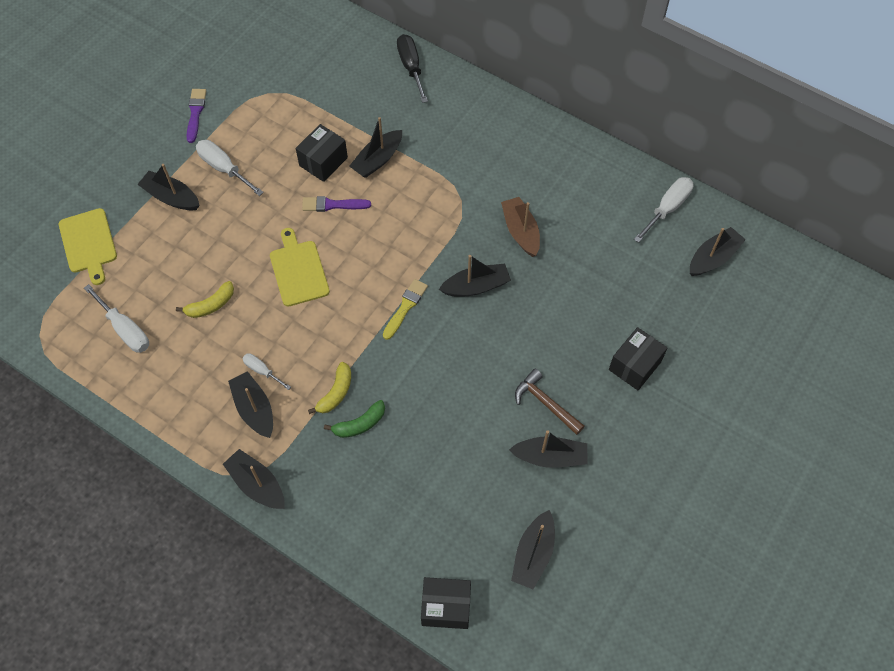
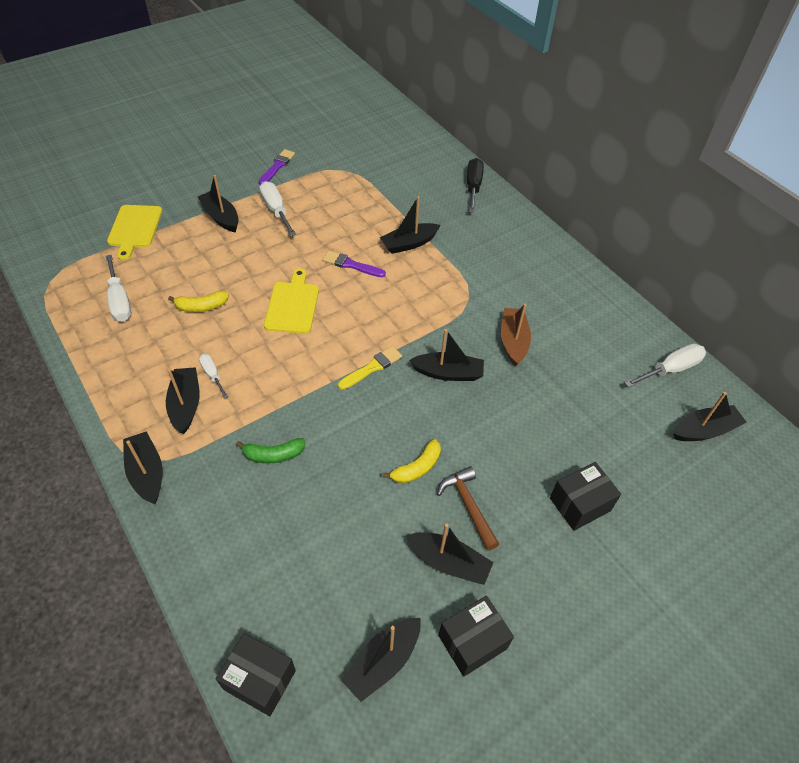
camera: 20 degrees right, 10 degrees down
(323, 161) = (361, 231): black box -> black box (472, 642)
(336, 393) = (267, 418): yellow banana -> yellow banana (417, 468)

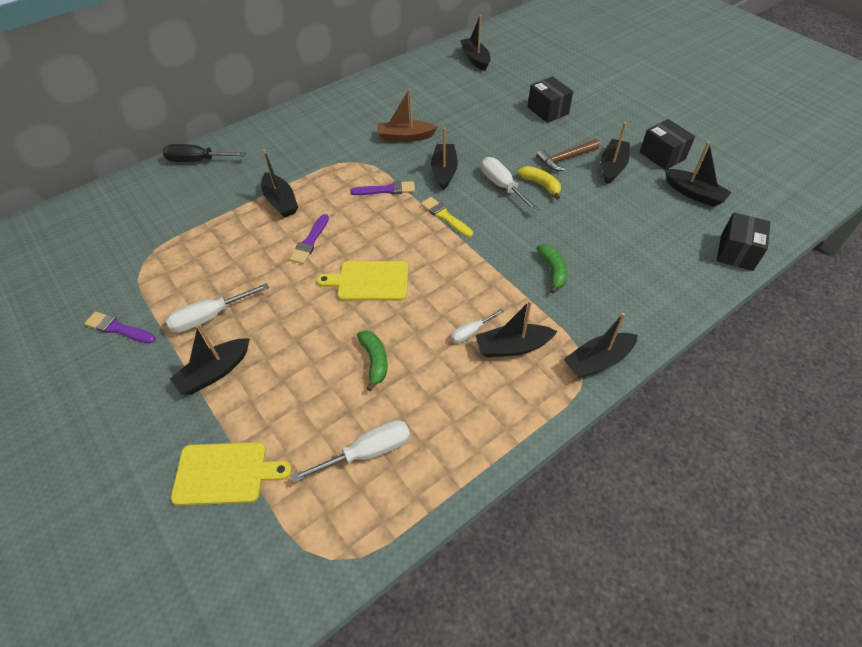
camera: 90 degrees left, 0 degrees up
(202, 306) = (374, 361): yellow banana -> green banana
(420, 321) = (386, 190): none -> purple brush
(670, 369) = (425, 67): white screwdriver -> white screwdriver (502, 186)

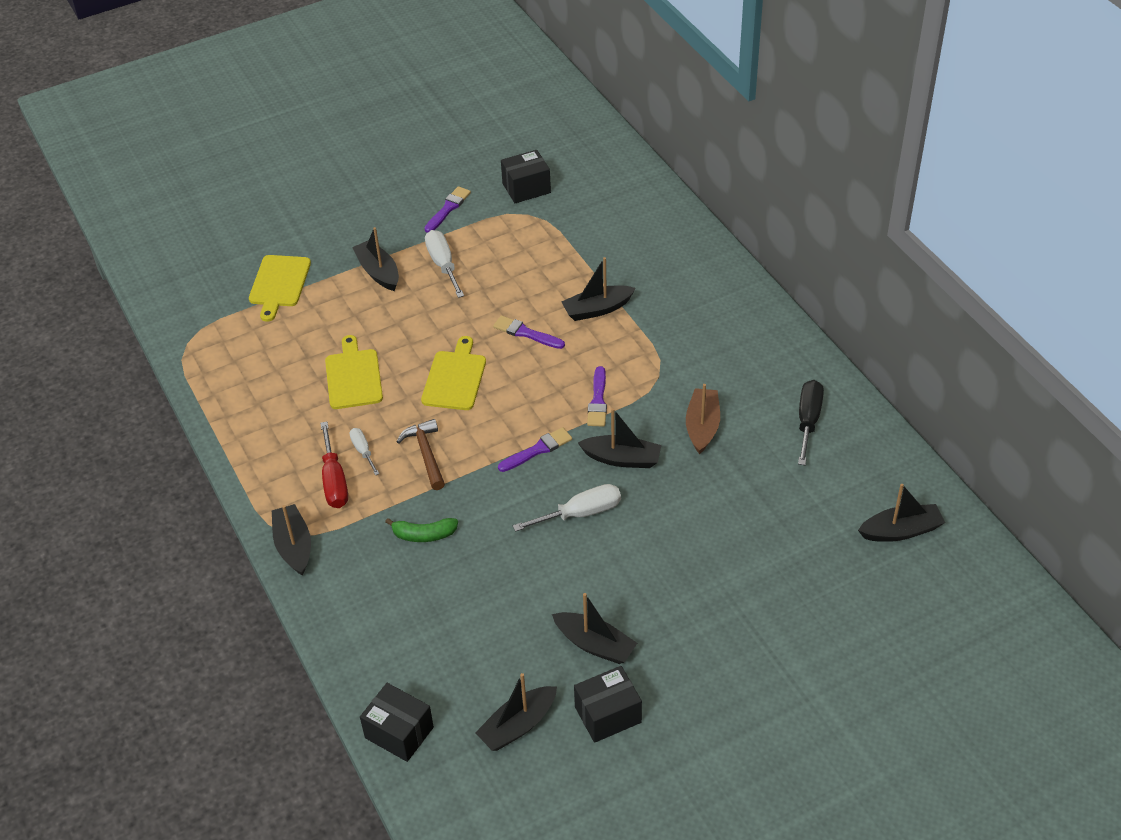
camera: 100 degrees right, 5 degrees down
(197, 160) = (686, 238): black screwdriver -> black screwdriver (808, 421)
(368, 452) = (263, 367): white screwdriver -> none
(374, 361) = (353, 376): green banana -> yellow cutting board
(445, 216) = (537, 450): yellow brush -> purple brush
(513, 347) = (334, 481): black boat -> red screwdriver
(541, 185) = (574, 554): yellow banana -> none
(548, 110) = (743, 598): black box -> black box (526, 188)
(565, 159) = (623, 593): brown hammer -> brown hammer (426, 454)

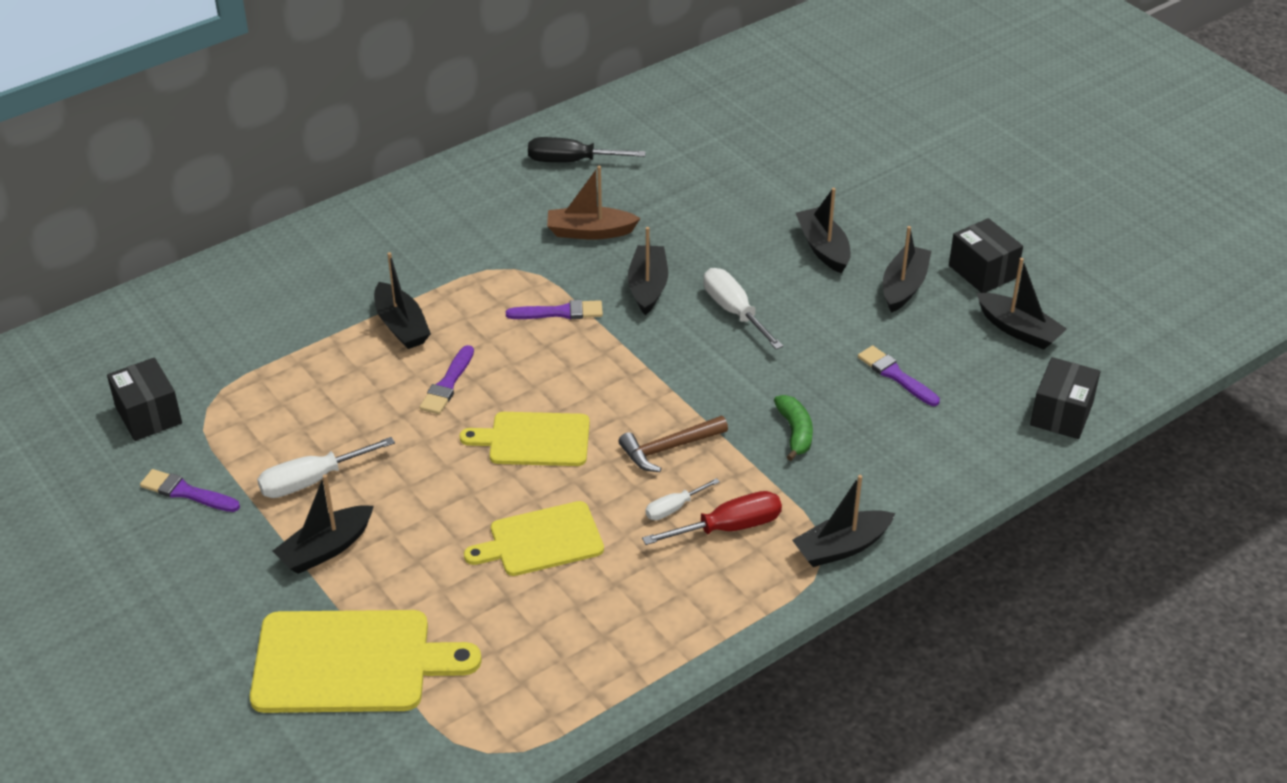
camera: 100 degrees left, 5 degrees down
(279, 284) = (350, 662): yellow cutting board -> yellow cutting board, size x1.55
(537, 450) = (645, 353): purple brush -> purple brush (896, 375)
(900, 531) = (708, 104): black boat -> black boat (823, 248)

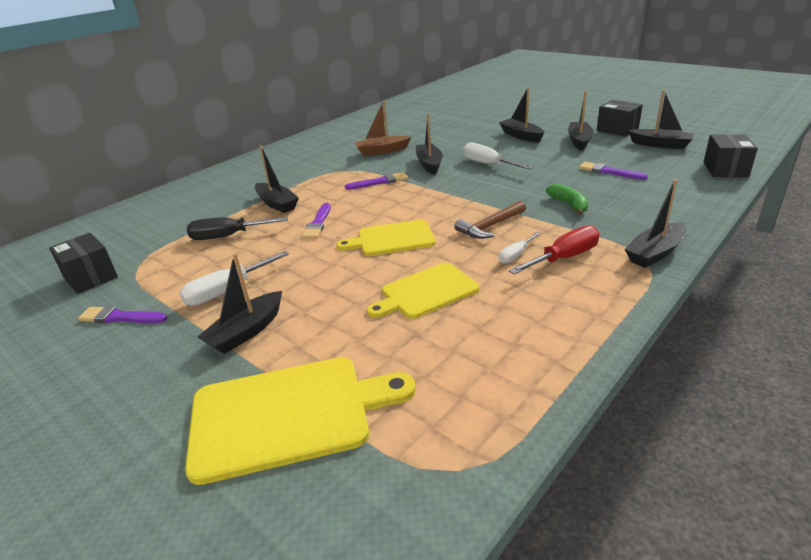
camera: 10 degrees left, 10 degrees down
(571, 161) = (358, 131): black screwdriver -> black screwdriver (228, 236)

